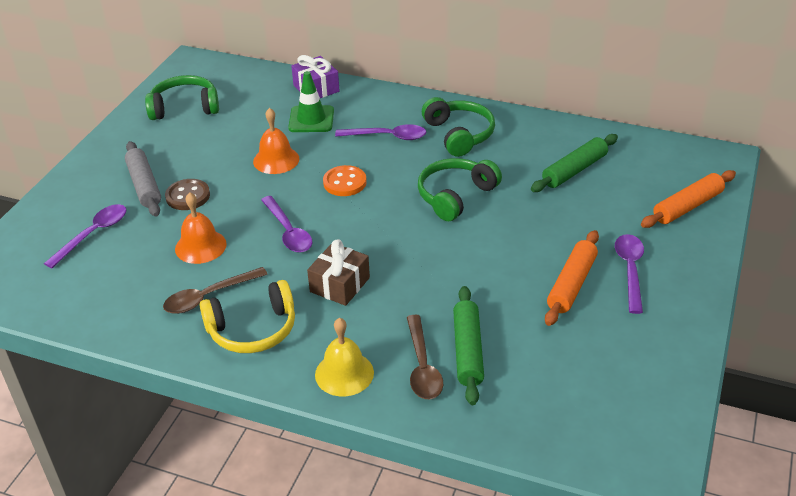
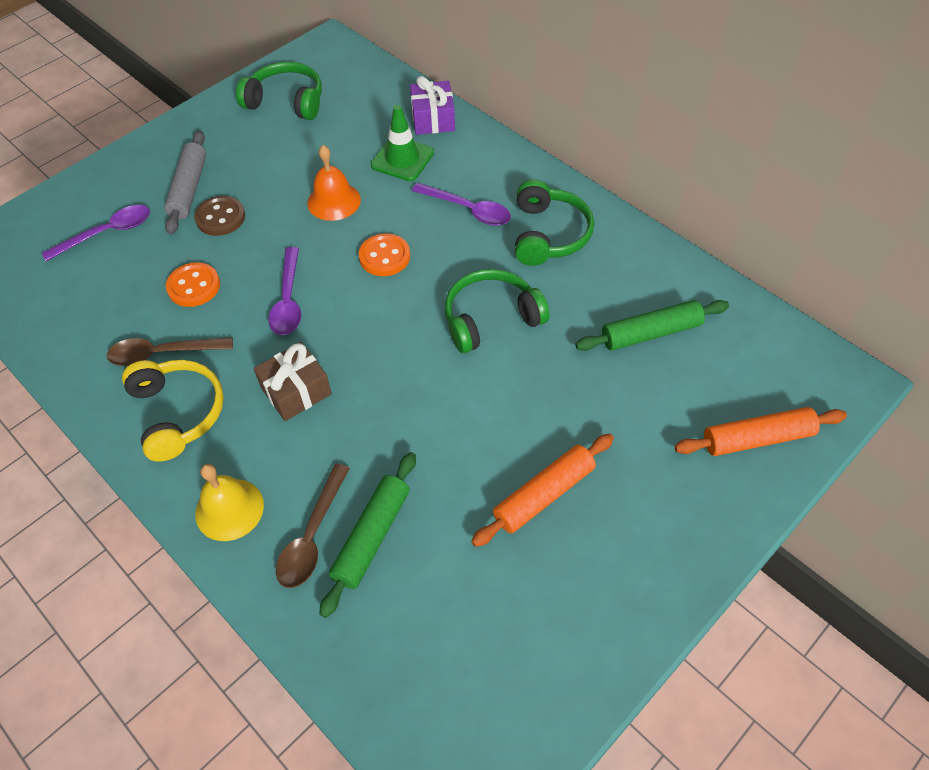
camera: 25 degrees right, 15 degrees up
(200, 246) = (194, 286): orange bell -> orange button
(253, 329) = (178, 413): yellow headphones -> yellow headphones turned 120 degrees counterclockwise
(630, 270) = (625, 503): purple spoon -> none

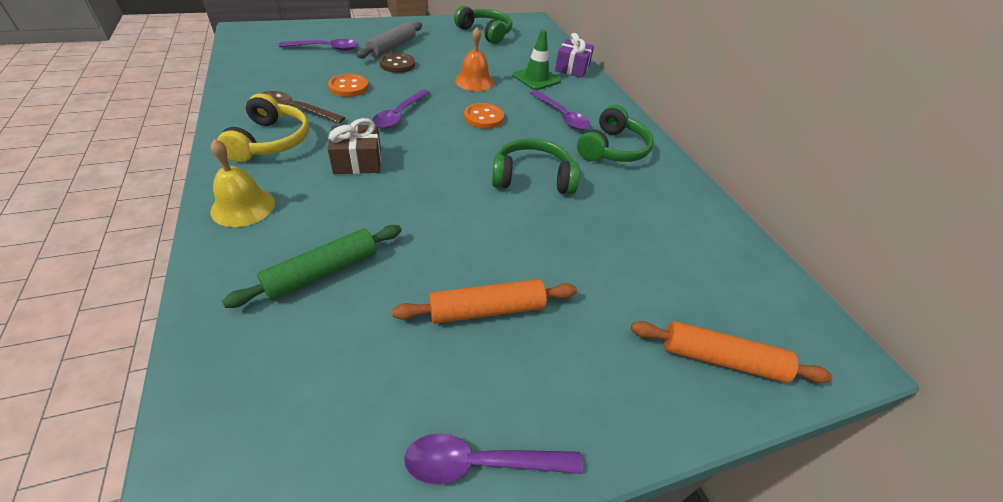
camera: 20 degrees right, 10 degrees down
(312, 536) = (280, 250): brown spoon -> none
(622, 625) = (480, 463): none -> purple spoon
(651, 333) = (659, 237): green rolling pin -> none

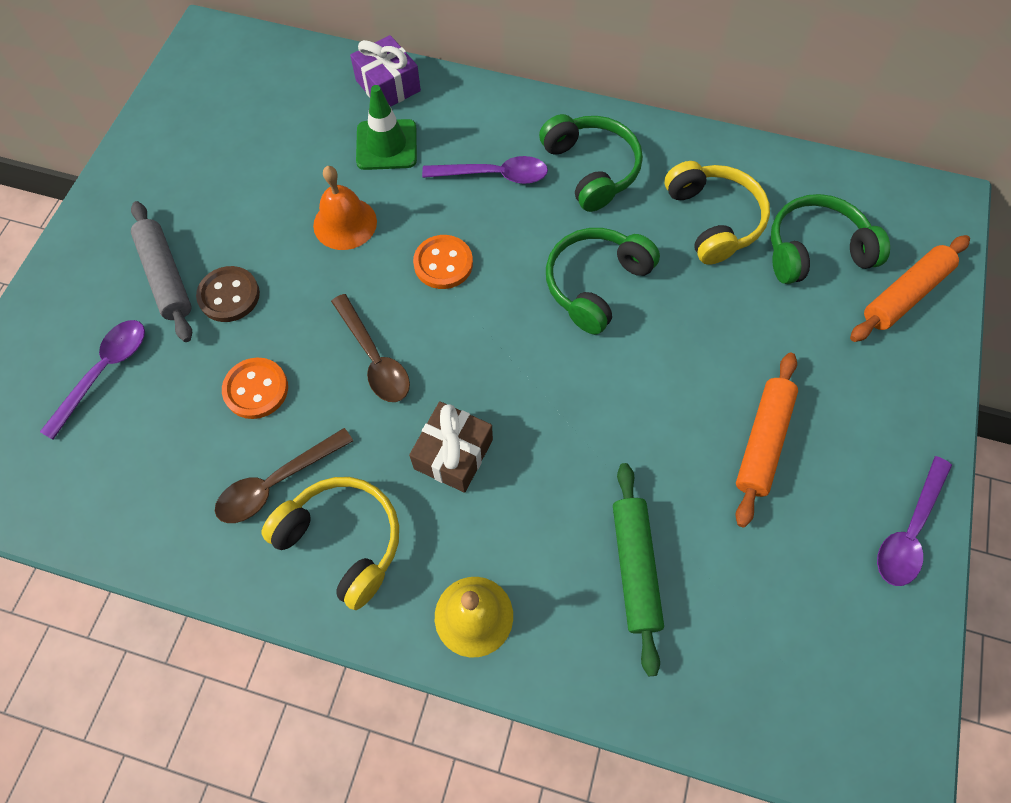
camera: 50 degrees left, 20 degrees up
(399, 115) = (374, 358): purple spoon -> brown spoon
(485, 33) = (208, 126): green headphones -> green headphones (815, 250)
(644, 214) = (713, 220): none -> yellow headphones

